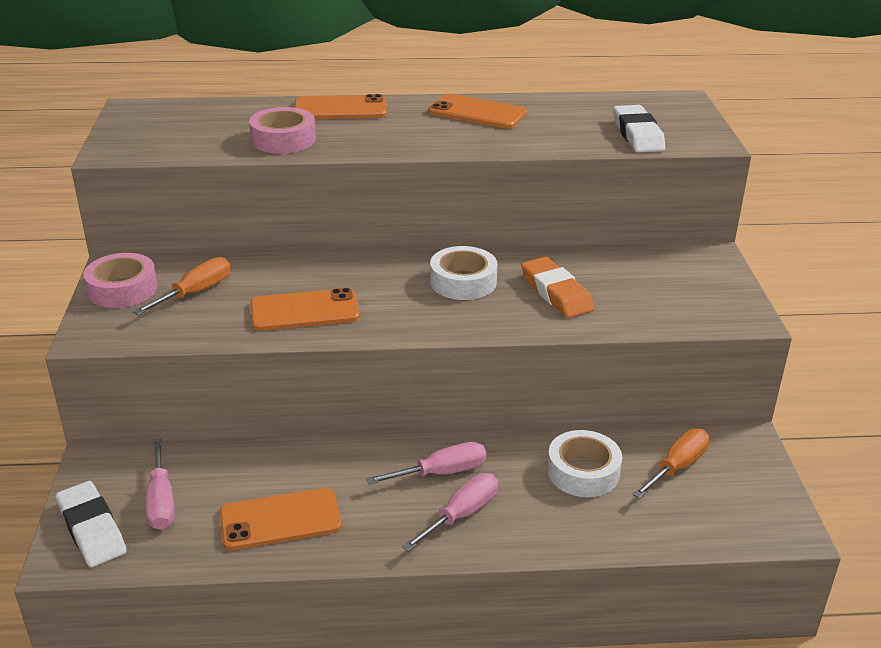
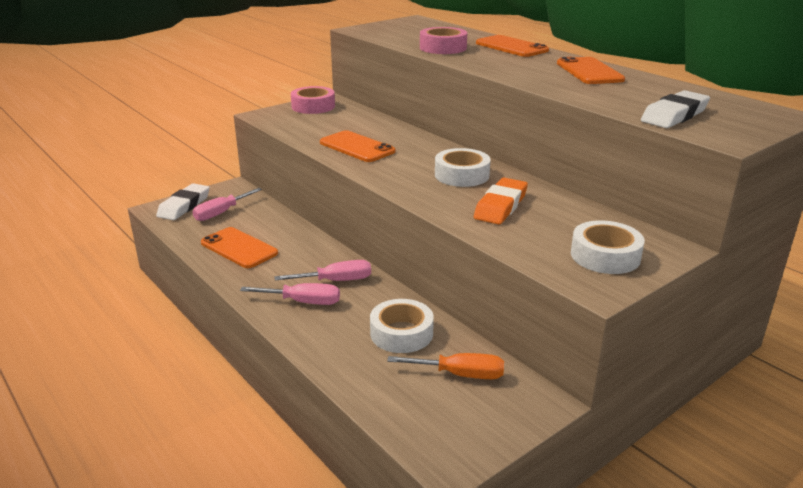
camera: 55 degrees right, 5 degrees down
(195, 292) = (334, 120): orange screwdriver -> none
(442, 472) = (336, 281): pink screwdriver -> pink screwdriver turned 45 degrees counterclockwise
(698, 289) = (605, 256): none -> white tape

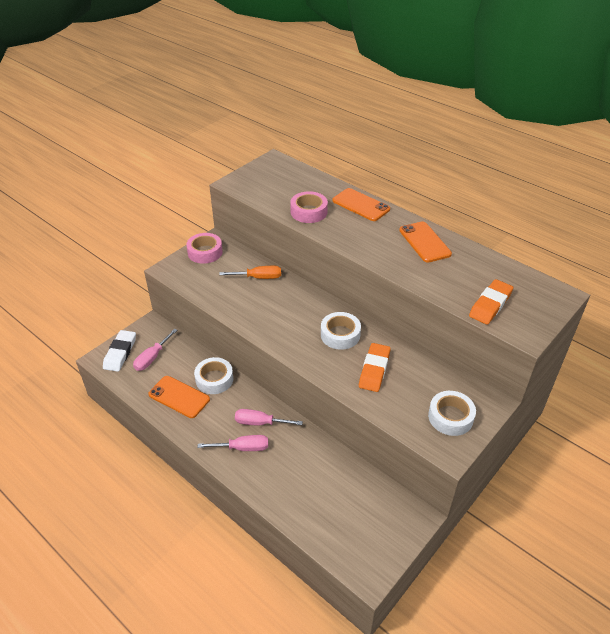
camera: 10 degrees left, 15 degrees up
(336, 281) = (260, 423): pink screwdriver -> pink screwdriver turned 150 degrees counterclockwise
(356, 147) = (255, 307): orange phone -> none
(401, 333) = (317, 469): white tape -> white tape (214, 379)
(460, 375) = (363, 501): orange screwdriver -> orange screwdriver (259, 277)
(674, 115) = (490, 305): white eraser -> orange eraser

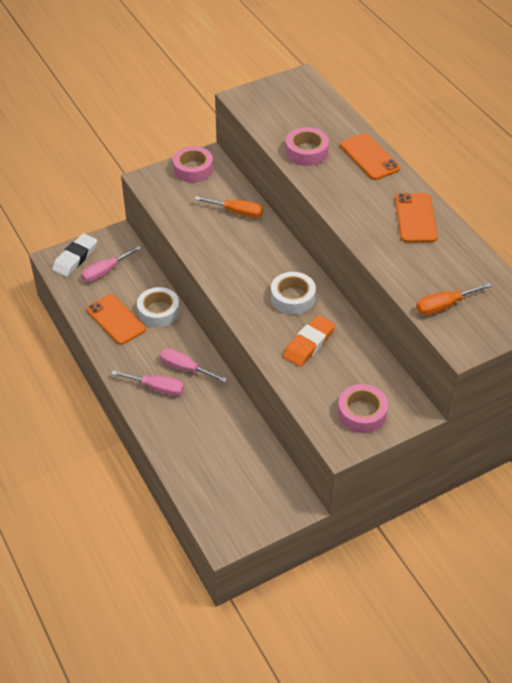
camera: 20 degrees right, 5 degrees up
(450, 417) = (362, 413): white tape -> pink tape
(490, 305) = (444, 306): orange eraser -> orange screwdriver

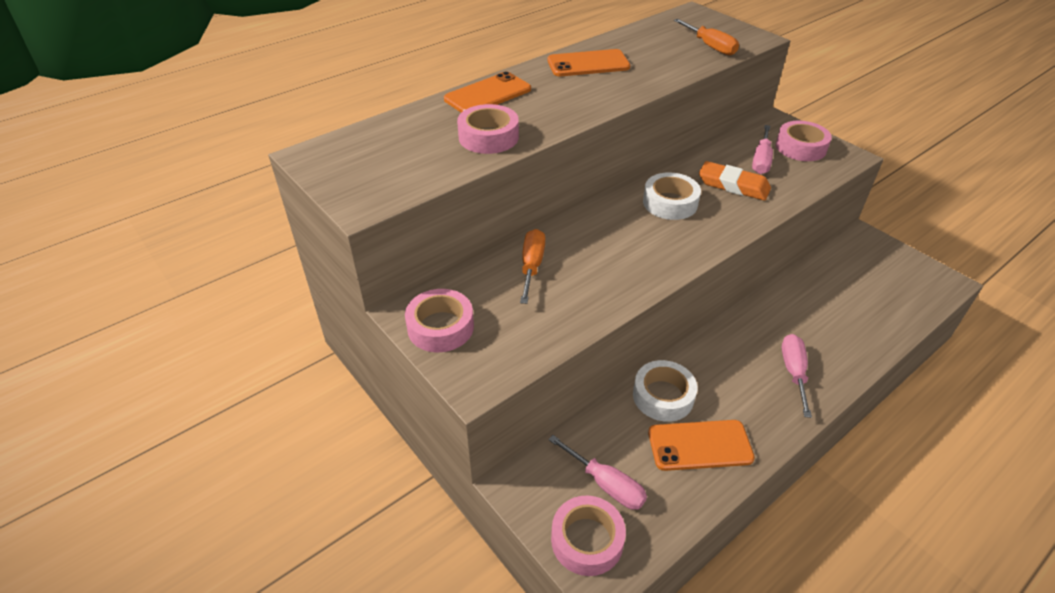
camera: 100 degrees left, 5 degrees down
(75, 258) = (587, 540): white eraser -> pink tape
(116, 319) = (700, 445): orange phone -> orange phone turned 45 degrees clockwise
(185, 368) = (747, 350): pink screwdriver -> pink screwdriver (761, 160)

